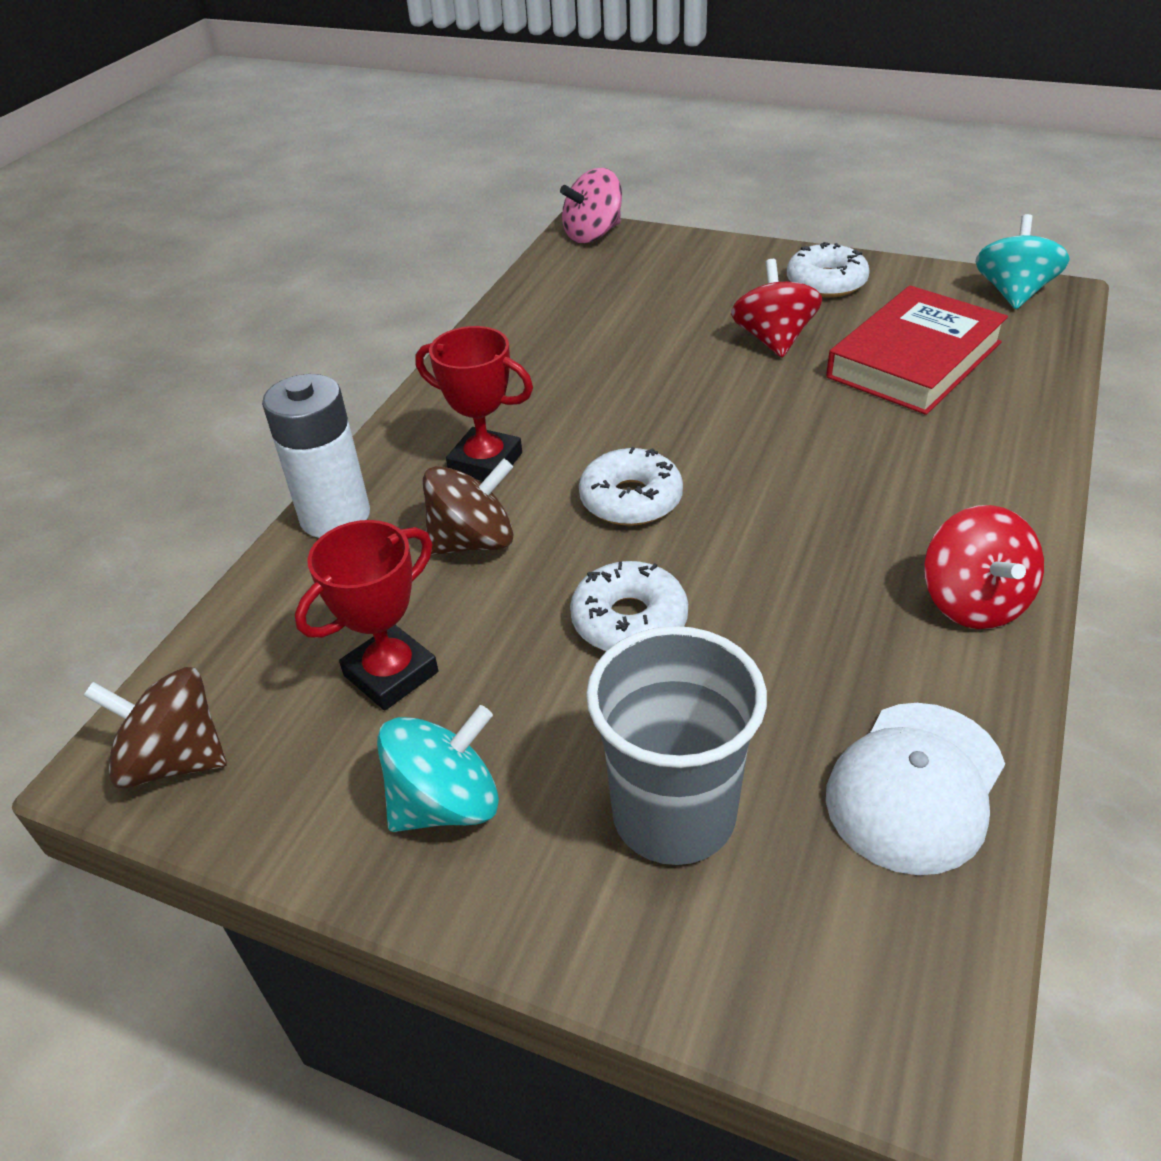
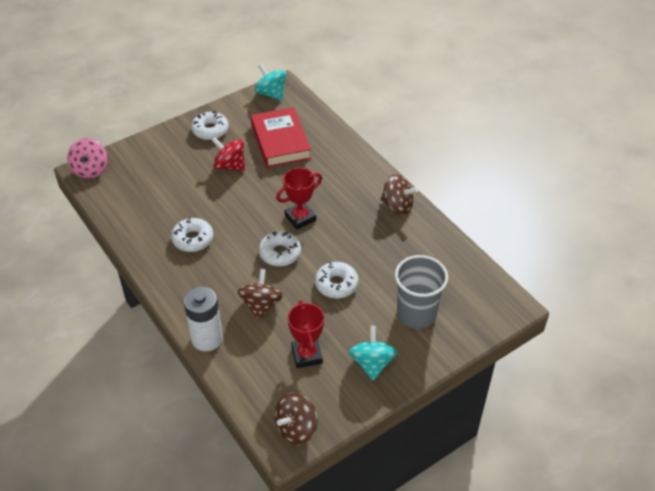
camera: 60 degrees left, 5 degrees up
(485, 462) = (219, 281): red trophy -> red trophy (300, 218)
(555, 387) = (193, 239): none -> white donut
(915, 786) = (446, 260): white cap -> none
(973, 602) = (397, 206): red spinning top -> brown spinning top

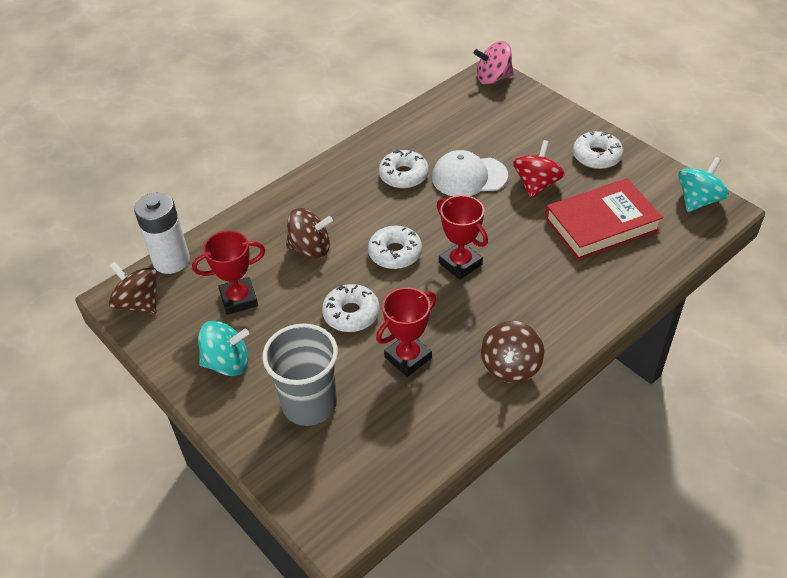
camera: 85 degrees right, 0 degrees up
(207, 338) = (259, 212): white battery -> white battery (171, 260)
(208, 201) = (469, 177): none -> white cap
(382, 256) = (408, 357): none -> red trophy

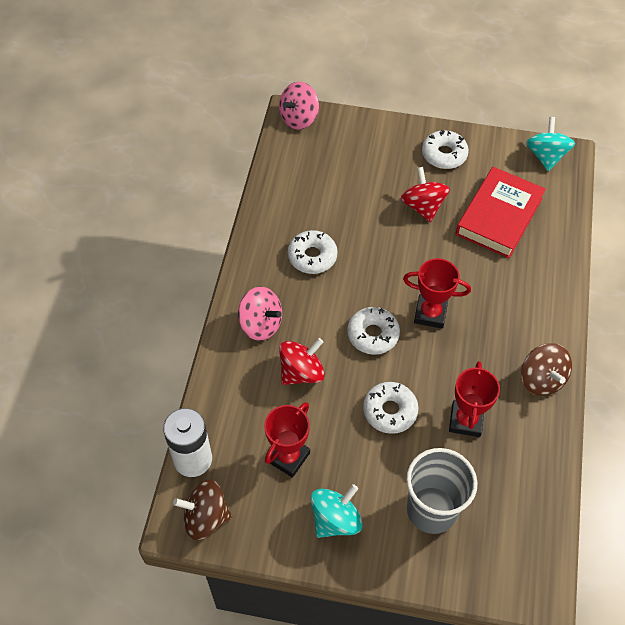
camera: 40 degrees left, 10 degrees up
(310, 248) = (301, 372): brown spinning top -> red spinning top
(314, 200) = (261, 324): none -> pink spinning top
(469, 177) = (365, 228): white cap -> none

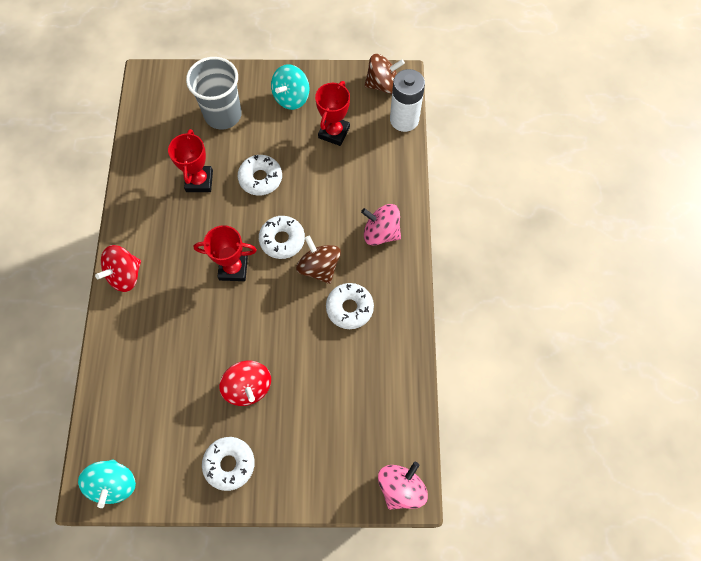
camera: 170 degrees right, 10 degrees up
(301, 372) = (337, 197): red spinning top -> red spinning top (125, 275)
(499, 216) = (169, 389): red book -> none
(541, 379) = (136, 225): brown spinning top -> brown spinning top (319, 267)

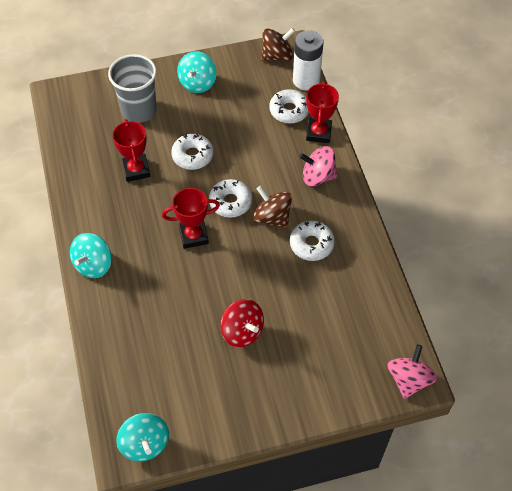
camera: 15 degrees left, 10 degrees down
(125, 275) = (93, 265): red spinning top -> turquoise spinning top
(229, 464) = (247, 399): white donut -> white donut (289, 110)
(334, 132) = (246, 104): red trophy -> red trophy (318, 133)

